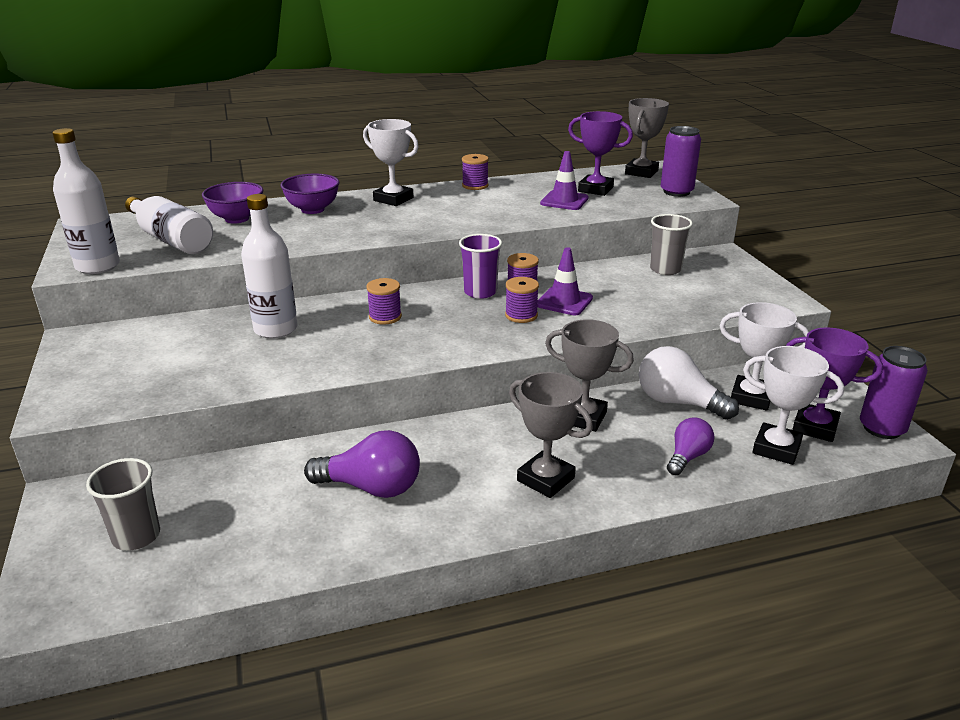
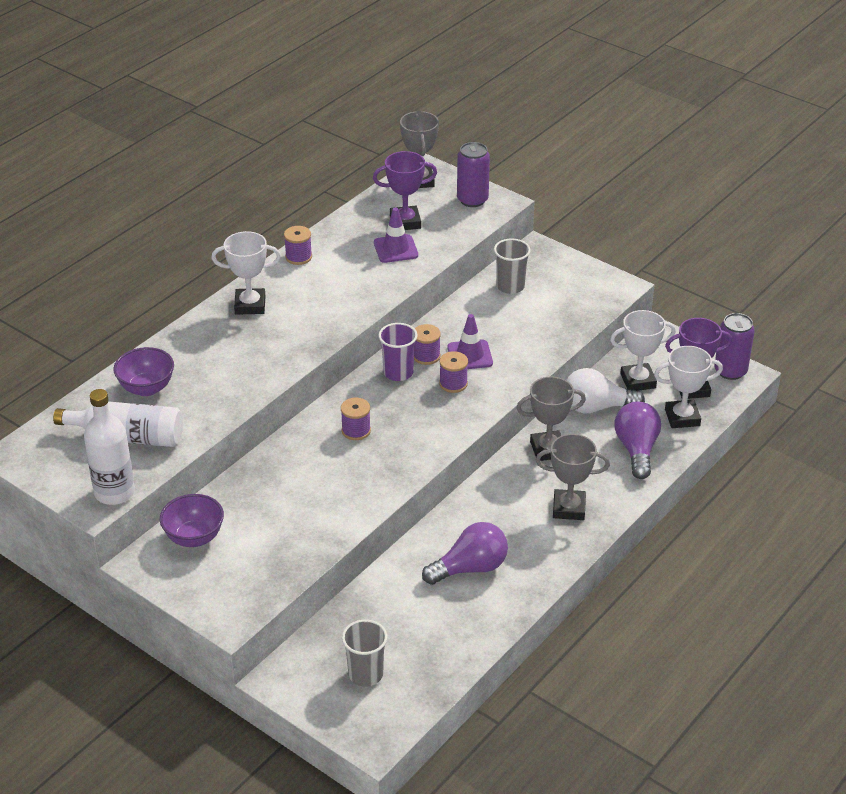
camera: 35 degrees left, 10 degrees up
(275, 329) = (289, 481): white bottle -> none
(313, 209) = (197, 348): purple bowl -> purple bowl (194, 537)
(687, 457) = (636, 450): purple light bulb -> purple light bulb, size x1.61

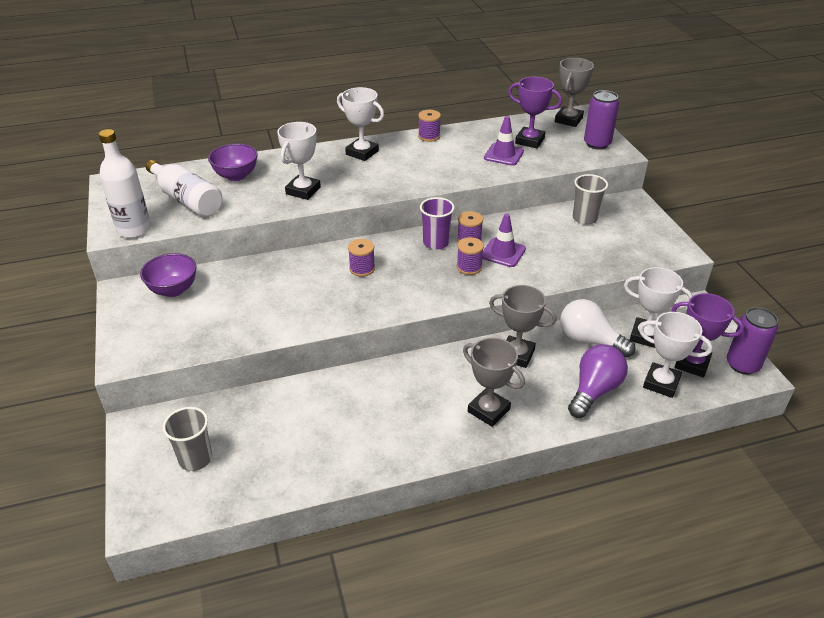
camera: 35 degrees right, 0 degrees up
(239, 374) = (303, 191): none -> white trophy
(470, 568) = (361, 417): purple light bulb -> none

